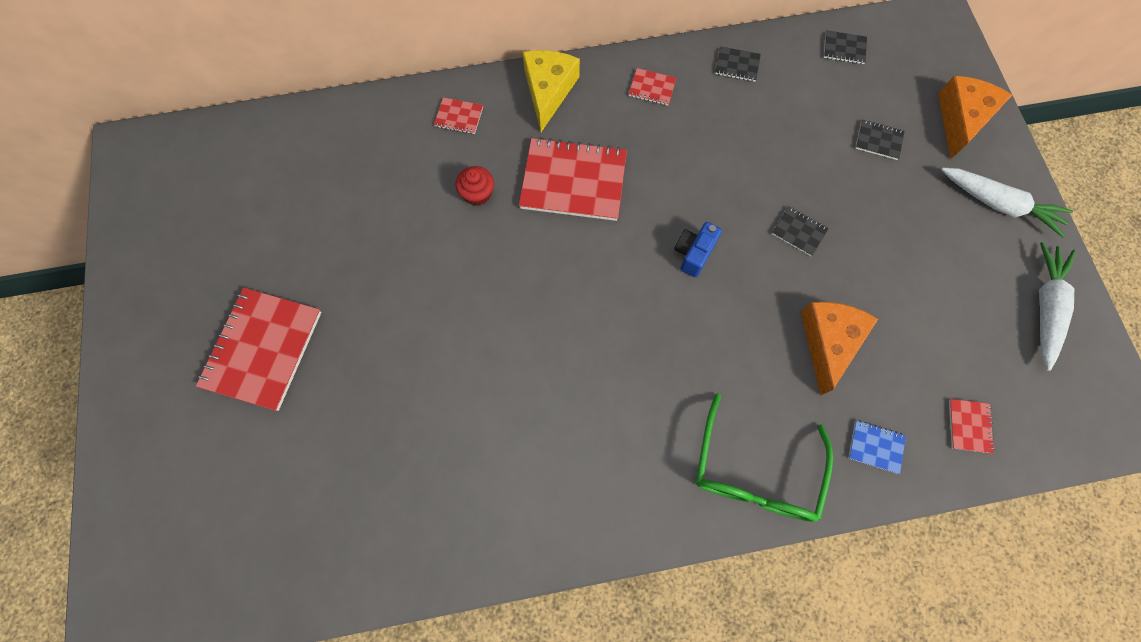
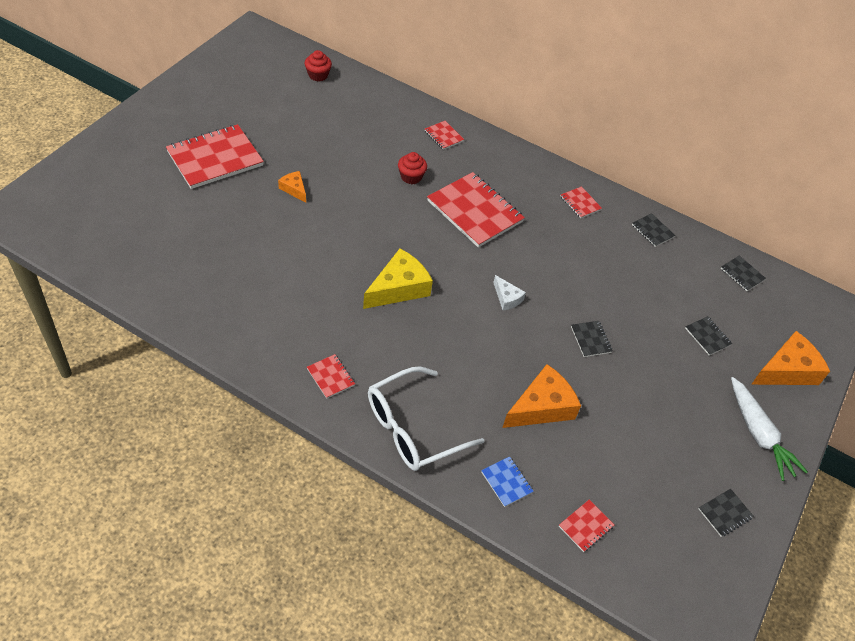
camera: 35 degrees right, 20 degrees down
(259, 148) = (318, 75): none -> red cupcake
(382, 312) = (294, 189): none -> orange cheese
(548, 91) = (512, 160): yellow cheese -> yellow cheese (399, 288)
(635, 491) = (330, 377): none -> red notebook
(693, 253) = (507, 298): blue camera -> white cheese
(755, 471) = (413, 428): green glasses -> white glasses
(1045, 307) = (725, 513): white carrot -> black notebook

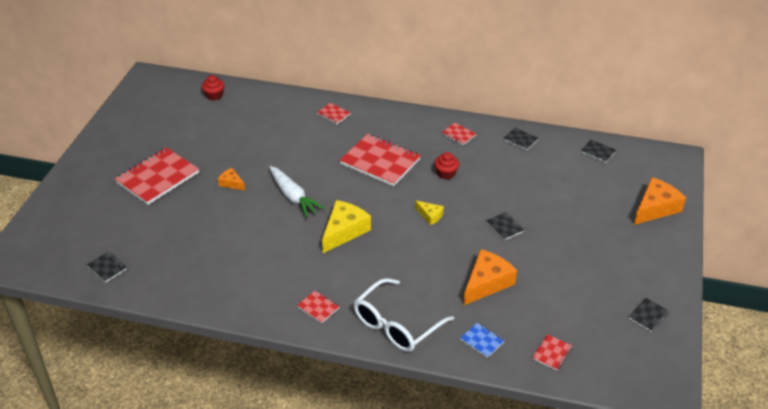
camera: 10 degrees left, 10 degrees down
(411, 177) = (320, 150): red cupcake -> red cupcake (446, 173)
(507, 298) = (430, 216): white cheese -> yellow cheese
(707, 336) = (589, 201): black notebook -> black notebook (107, 268)
(759, 434) = (652, 256): white carrot -> white carrot (293, 197)

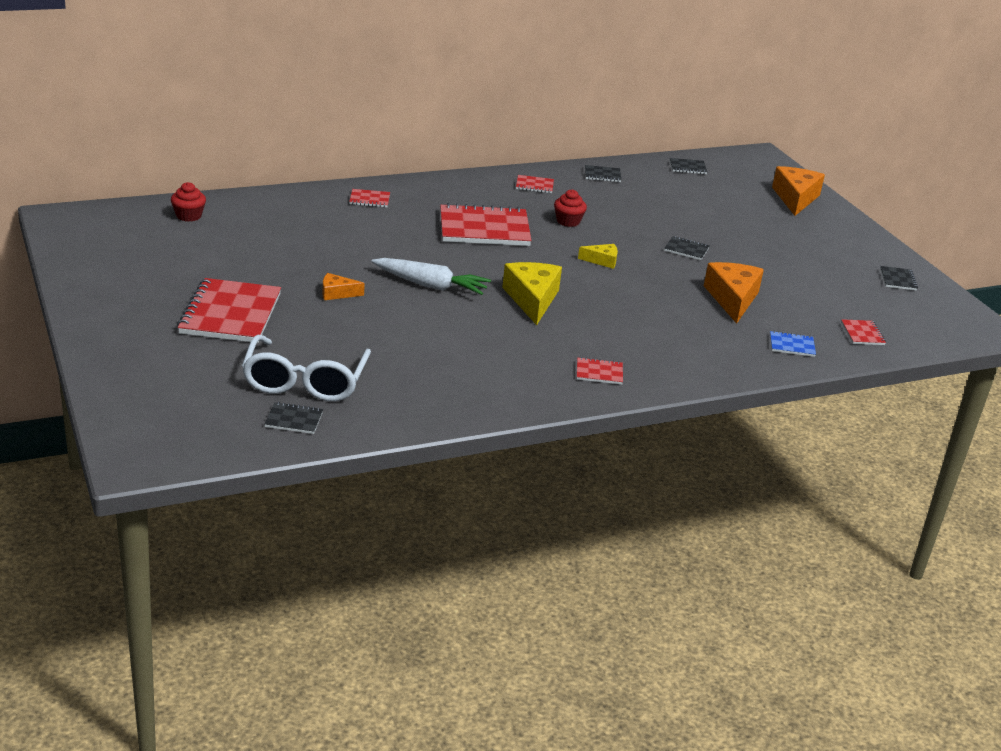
camera: 40 degrees left, 10 degrees down
(397, 324) = (697, 360): white glasses -> white glasses (305, 381)

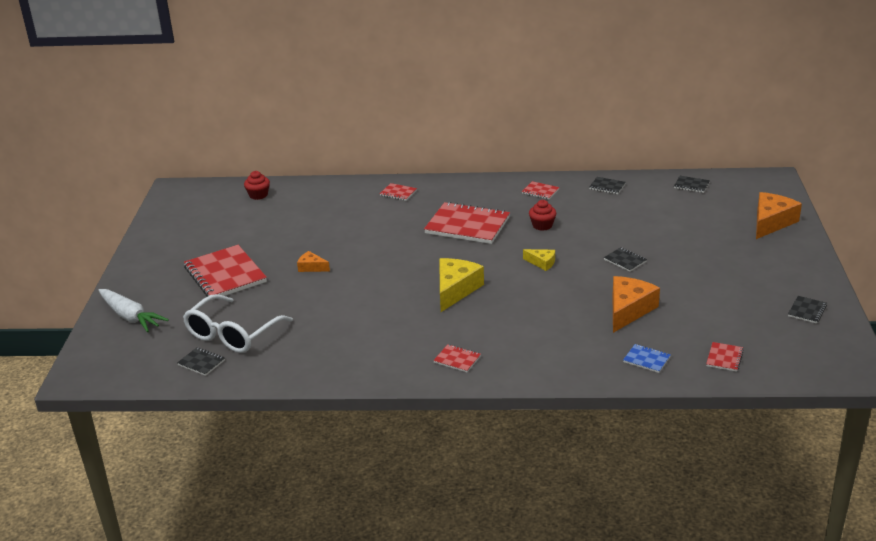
camera: 30 degrees right, 0 degrees up
(230, 314) = (225, 275): red notebook -> red notebook turned 60 degrees counterclockwise
(431, 285) = (386, 269): white carrot -> white carrot (130, 317)

